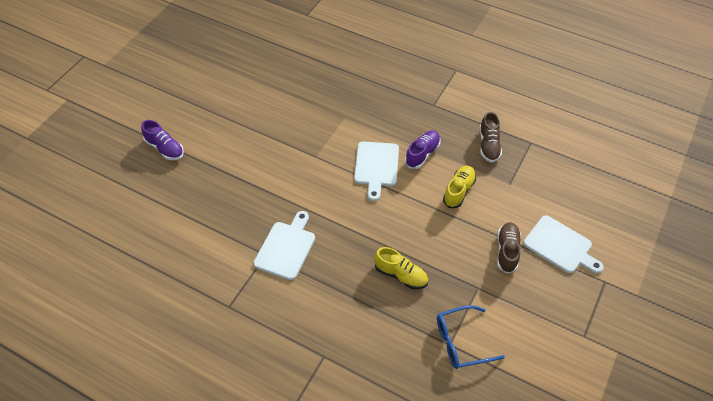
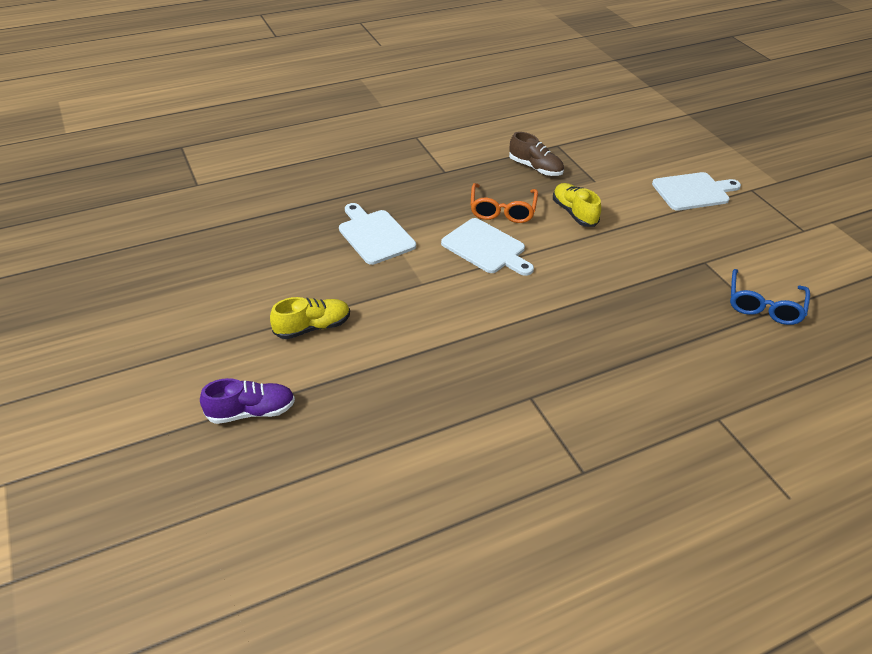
camera: 55 degrees left, 10 degrees down
(286, 248) = (536, 374): white cutting board -> white cutting board (374, 235)
(401, 275) = (649, 304): yellow shoe -> yellow shoe (313, 327)
(422, 154) = (502, 210): purple shoe -> orange glasses
(507, 251) = (674, 223): brown shoe -> none

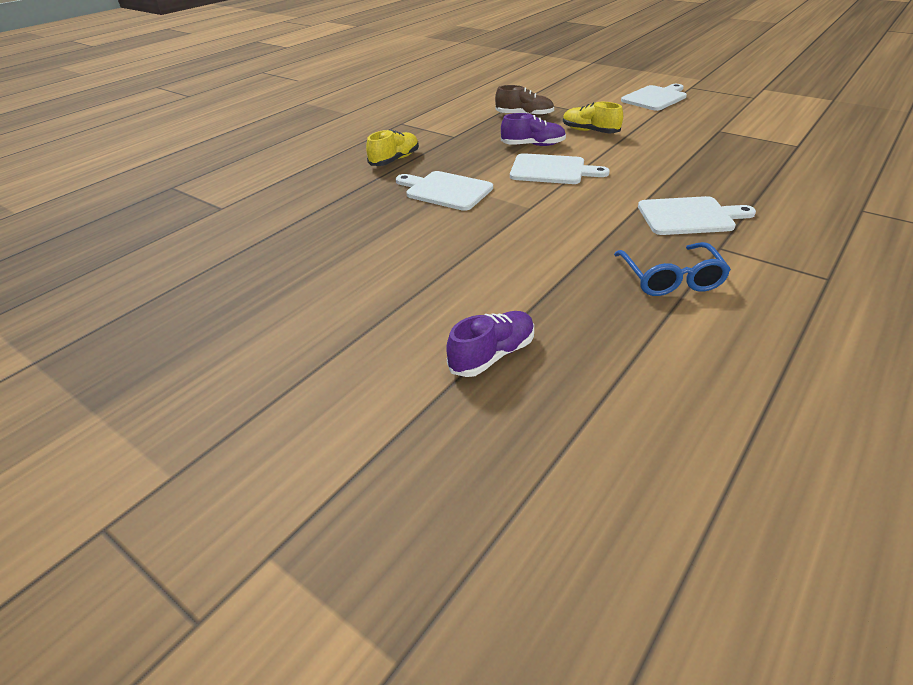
camera: 25 degrees left, 5 degrees down
(313, 327) = (470, 269): yellow shoe -> yellow shoe (395, 160)
(502, 210) = (533, 145): orange glasses -> purple shoe
(545, 353) = (689, 216): none -> white cutting board
(763, 305) = (791, 141): blue glasses -> blue glasses (671, 279)

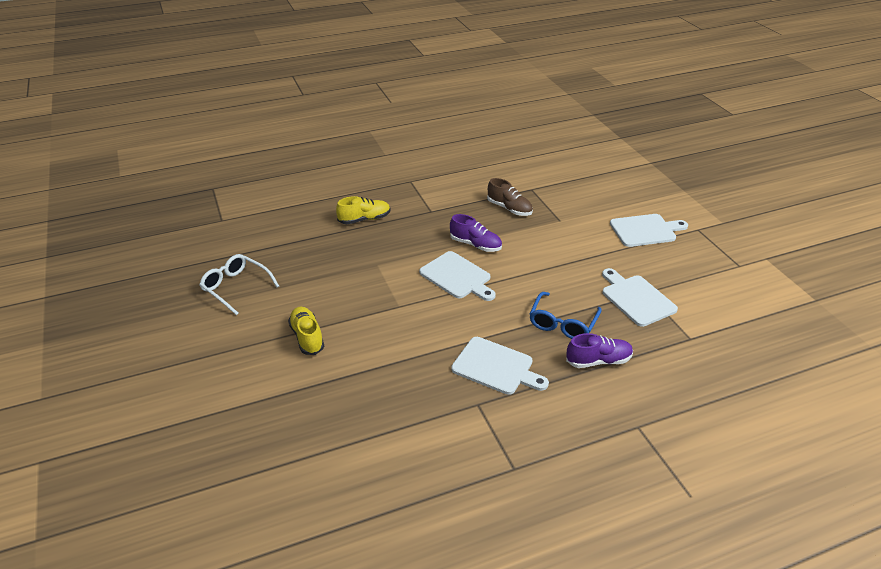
camera: 30 degrees right, 0 degrees up
(322, 255) = (236, 287): none -> white glasses
(446, 190) = (364, 264): white cutting board -> white cutting board (636, 299)
(492, 355) = (242, 409): purple shoe -> purple shoe (598, 361)
(590, 131) = (537, 248): yellow shoe -> yellow shoe (307, 337)
(671, 279) = (409, 412): blue glasses -> blue glasses (562, 323)

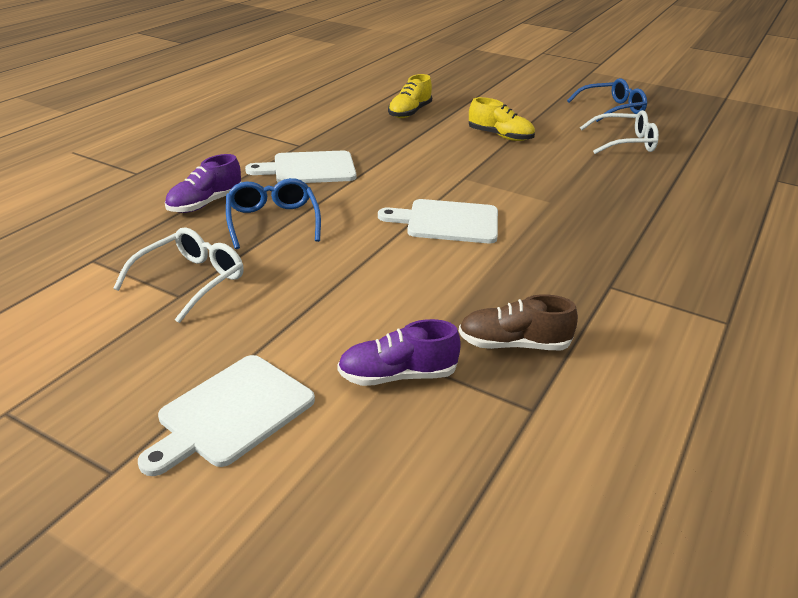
camera: 140 degrees right, 5 degrees down
(160, 328) = (612, 109): none -> blue glasses
(364, 219) = (659, 239): yellow shoe -> yellow shoe (409, 112)
(475, 245) = (480, 265): purple shoe -> purple shoe (397, 376)
(636, 299) = (191, 281): white cutting board -> white glasses

